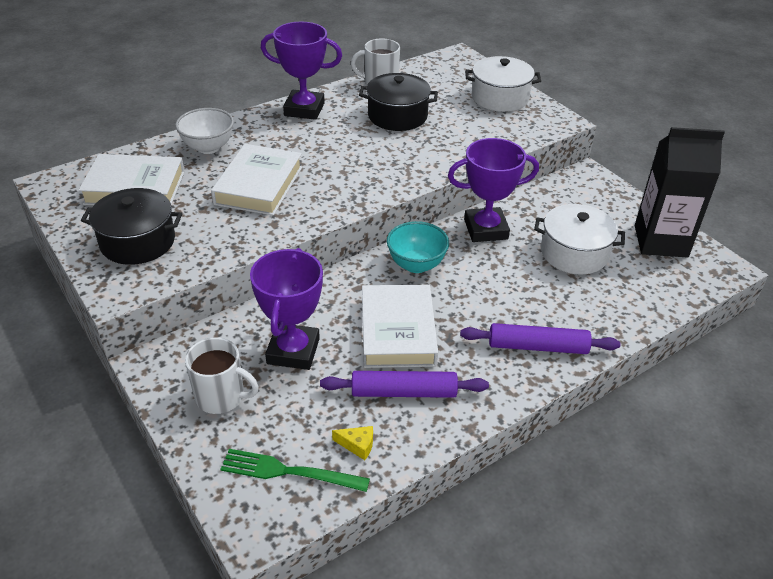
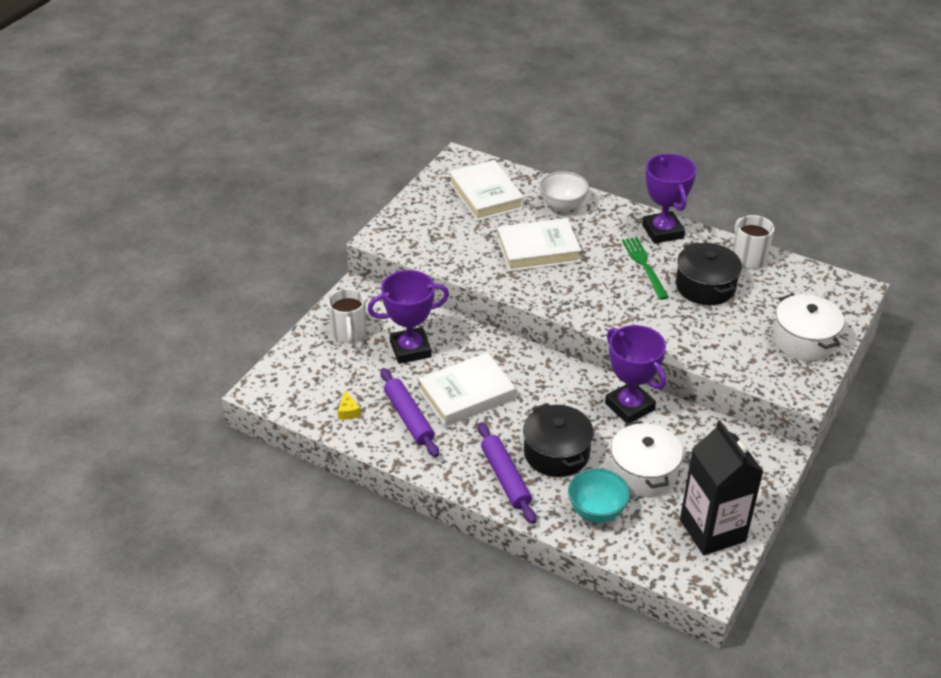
camera: 65 degrees right, 0 degrees up
(138, 241) = (431, 223): black pot -> black pot (556, 453)
(288, 472) = (309, 388): green fork -> green fork (644, 265)
(416, 265) = (549, 379): turquoise bowl -> turquoise bowl (596, 512)

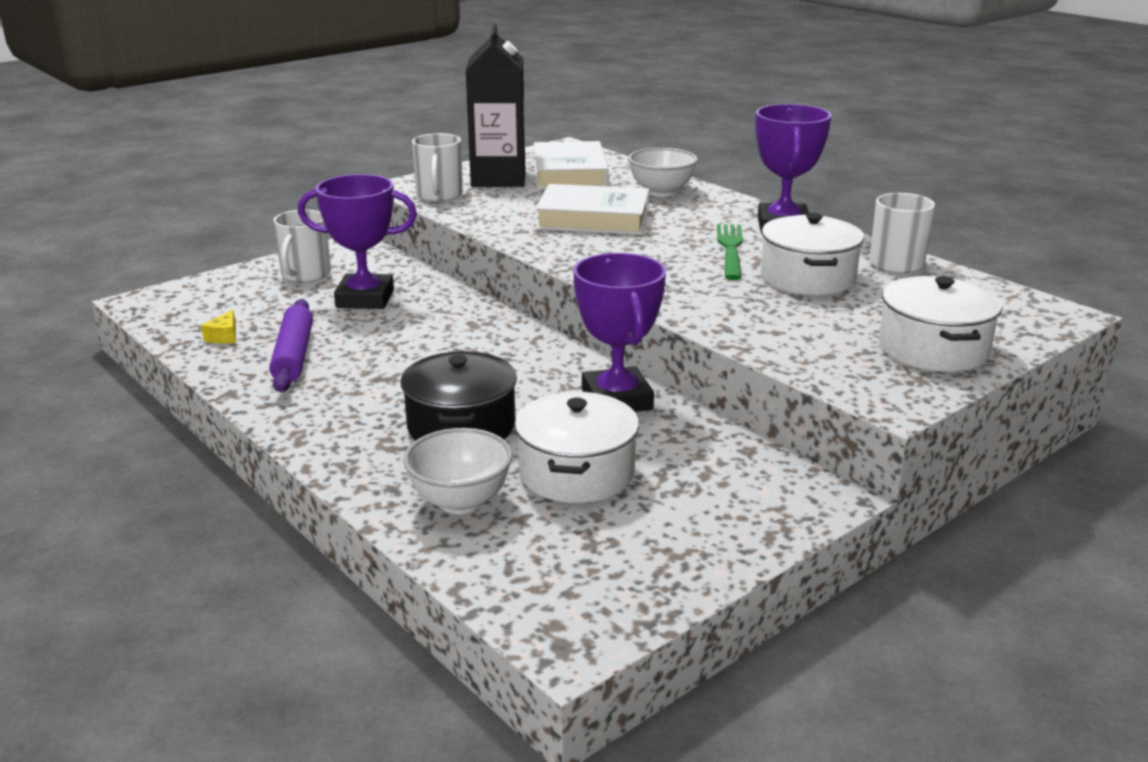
camera: 20 degrees right, 15 degrees down
(414, 244) = (439, 195): none -> white mug
(466, 394) = (393, 348): white book -> none
(505, 478) = (359, 437): purple rolling pin -> none
(596, 512) = (460, 502): turquoise bowl -> white bowl
(705, 286) = (807, 278): black pot -> white pot
(712, 530) = (636, 567): black carton -> black carton (498, 179)

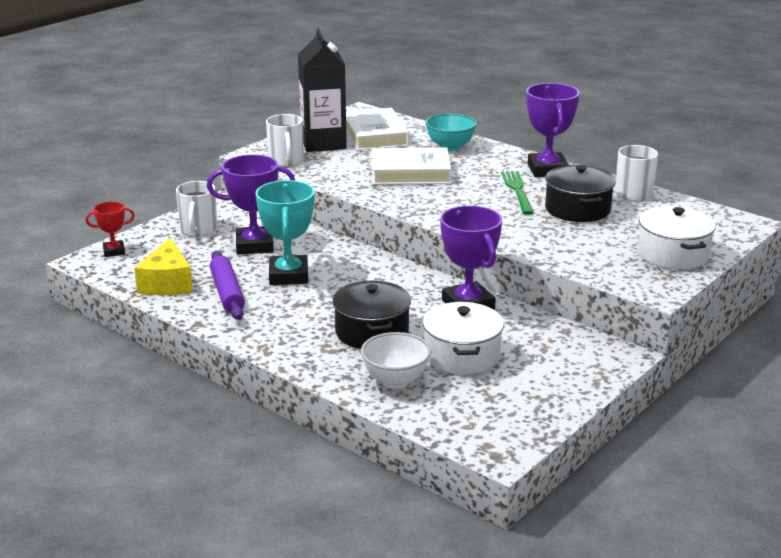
camera: 10 degrees left, 0 degrees up
(184, 292) = (114, 251): none -> red trophy
(224, 336) = (167, 283): yellow cheese -> yellow cheese, size x2.24
(387, 340) = (288, 275): none -> turquoise trophy
(661, 192) = (450, 147): white bowl -> turquoise bowl
(807, 278) = (577, 209): white pot -> black pot

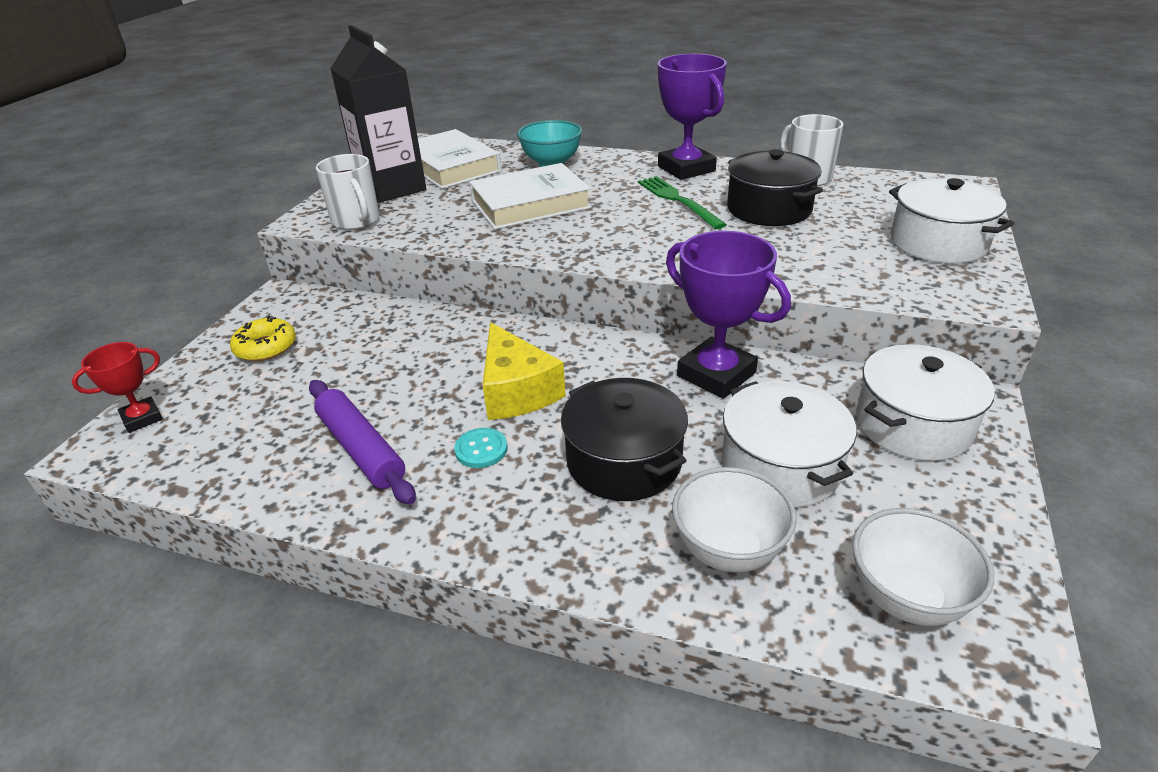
camera: 20 degrees left, 10 degrees up
(167, 283) = (254, 456): yellow cheese -> yellow cheese (516, 391)
(198, 230) = (266, 347): white mug -> yellow donut
(254, 245) = (362, 353): purple trophy -> none
(288, 275) = (439, 391): turquoise trophy -> none
(294, 308) = (481, 449): none -> turquoise button
(472, 420) = (906, 598): none -> white bowl
(567, 356) = (913, 424): none -> white pot

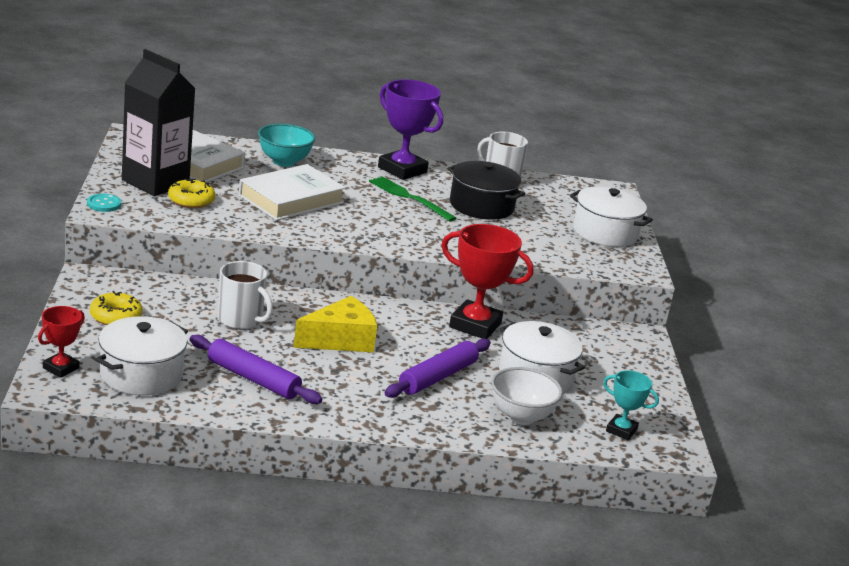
camera: 25 degrees left, 10 degrees down
(356, 221) = (149, 212): white mug -> white mug (241, 320)
(414, 207) = (191, 200): none -> yellow donut
(481, 449) = (339, 375): turquoise button -> turquoise button (104, 204)
(516, 391) = (340, 340): yellow cheese -> yellow cheese turned 75 degrees counterclockwise
(624, 461) = (438, 377): black pot -> purple rolling pin
(716, 374) = (475, 325): purple trophy -> red trophy
(906, 598) = (621, 430): white bowl -> turquoise trophy
(913, 424) = (607, 350): white pot -> white pot (141, 374)

